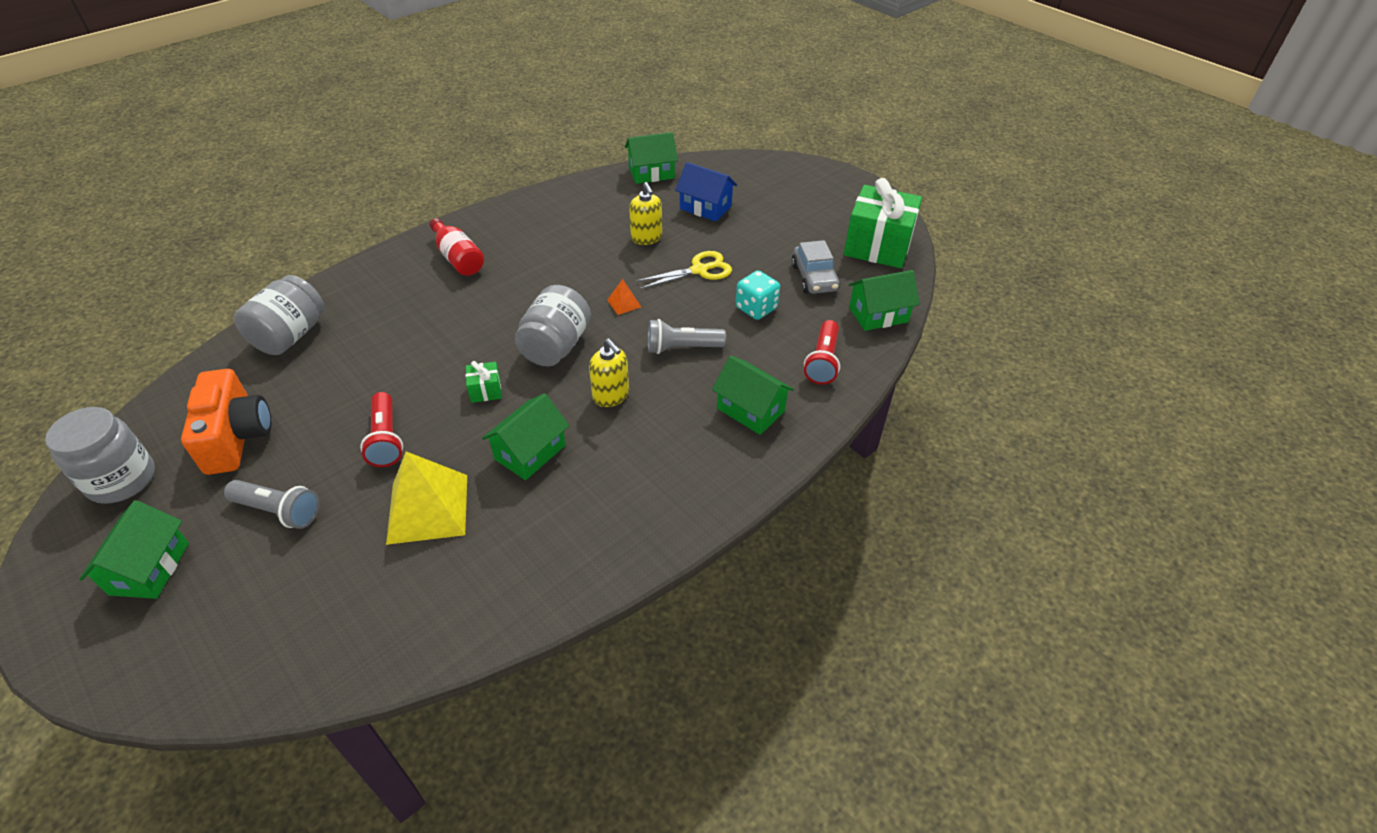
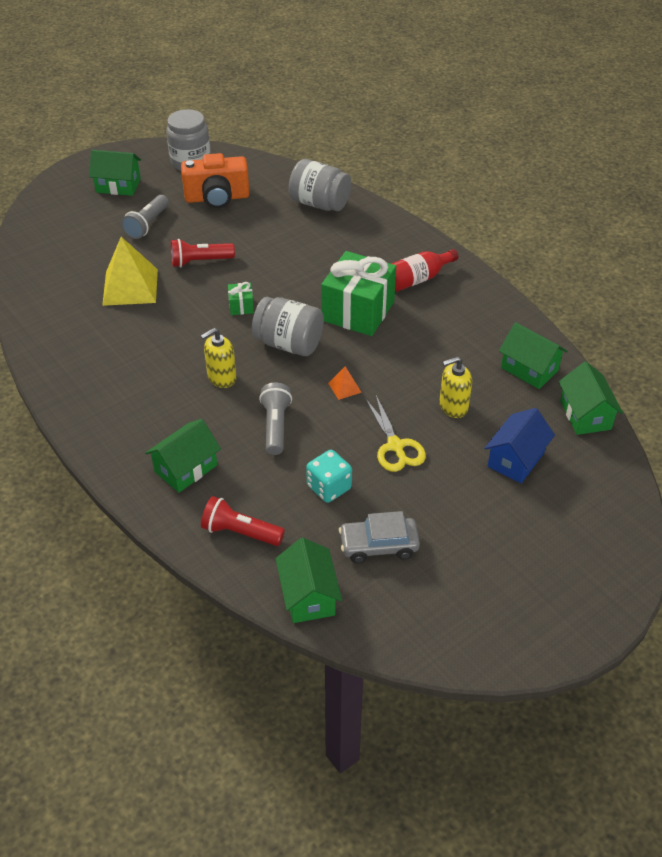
camera: 95 degrees right, 0 degrees up
(530, 452) = (169, 333): green house -> green house (529, 369)
(878, 246) = (441, 622): green gift -> green gift (358, 311)

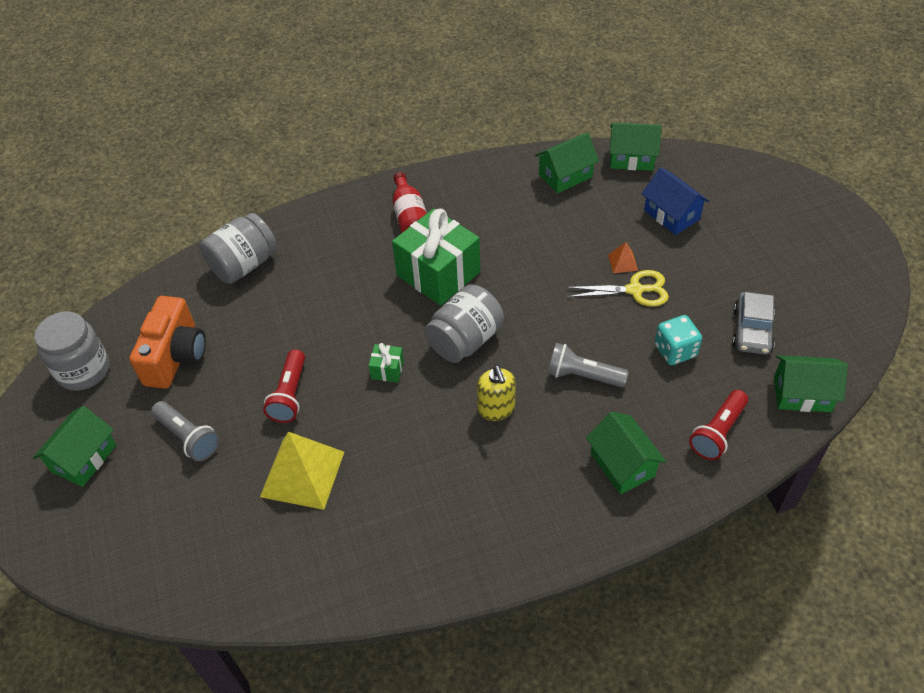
camera: 70 degrees left, 5 degrees up
(344, 387) = (546, 309): orange pyramid -> orange pyramid (623, 262)
(453, 407) = (596, 238): yellow soap dispenser -> none

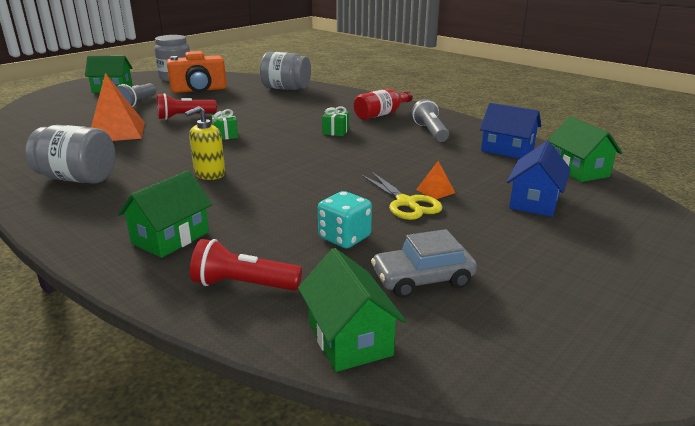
camera: 60 degrees right, 25 degrees down
(302, 474) = (117, 132): yellow pyramid -> orange pyramid
(438, 273) = (335, 131): green gift -> green gift, size x0.42
(465, 340) = (275, 151): grey jar -> grey jar (78, 178)
(565, 176) = (507, 150): green house -> blue house
(582, 375) = (272, 200): grey flashlight -> grey flashlight (430, 132)

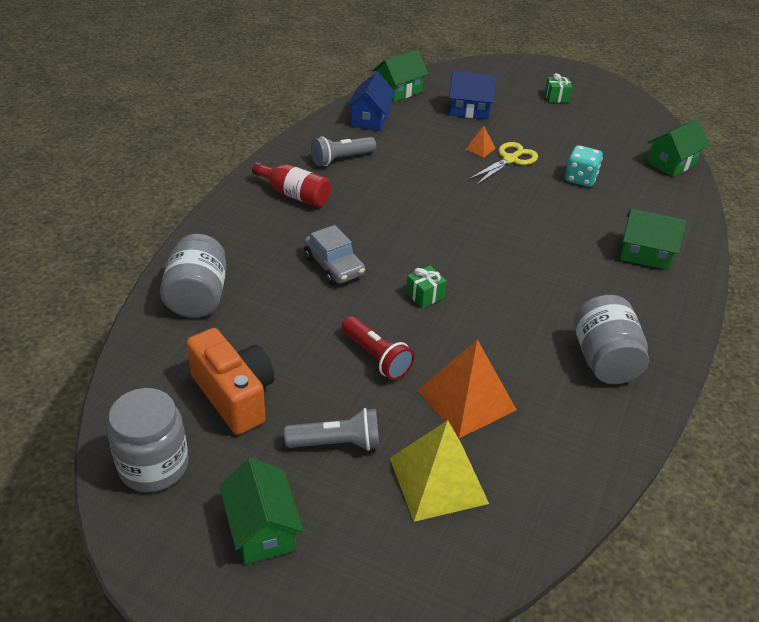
camera: 110 degrees left, 15 degrees up
(77, 118) = (438, 480): none -> yellow pyramid
(209, 174) = (531, 272): yellow soap dispenser -> none
(243, 284) = (664, 206): red flashlight -> none
(335, 131) = (370, 217): green gift -> green gift (556, 97)
(422, 279) = (602, 146): grey car -> grey car (334, 265)

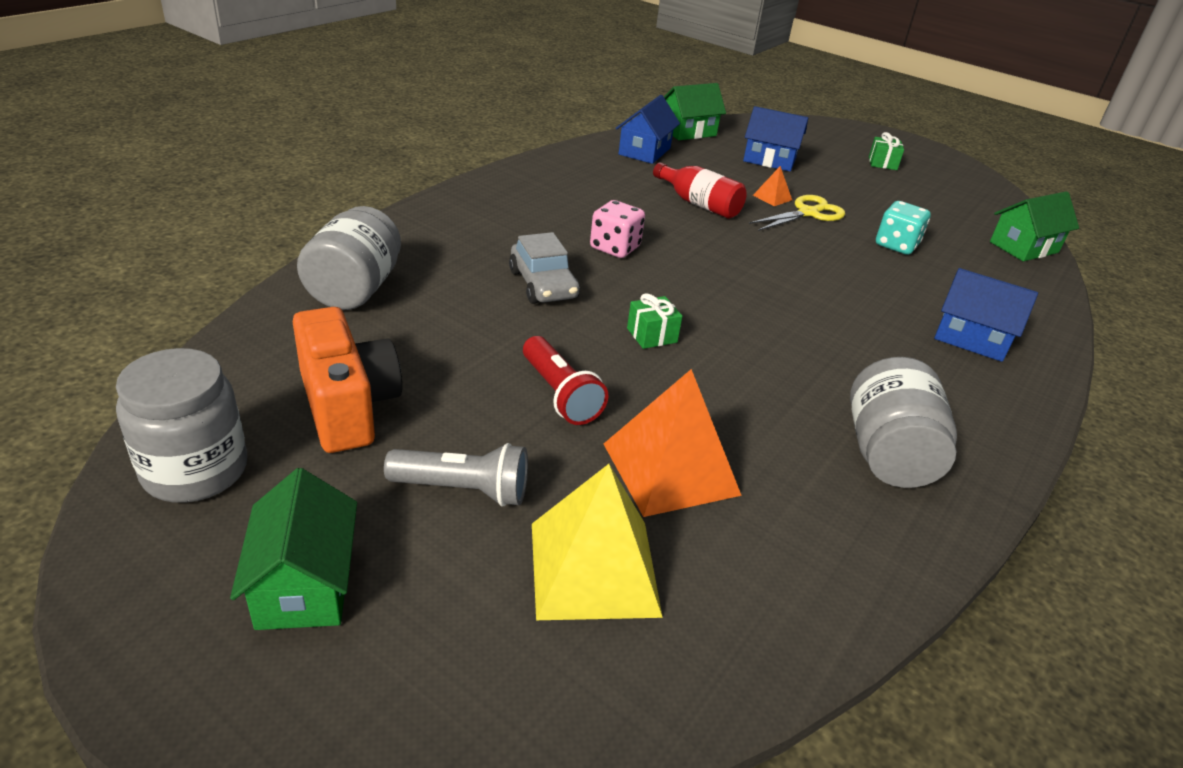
camera: 10 degrees right, 5 degrees down
(294, 195) = (523, 207): red bottle -> red bottle (699, 204)
(341, 159) = (594, 182): grey flashlight -> none
(376, 221) = (615, 248): none -> pink dice
(645, 254) = (971, 338): green house -> blue house

